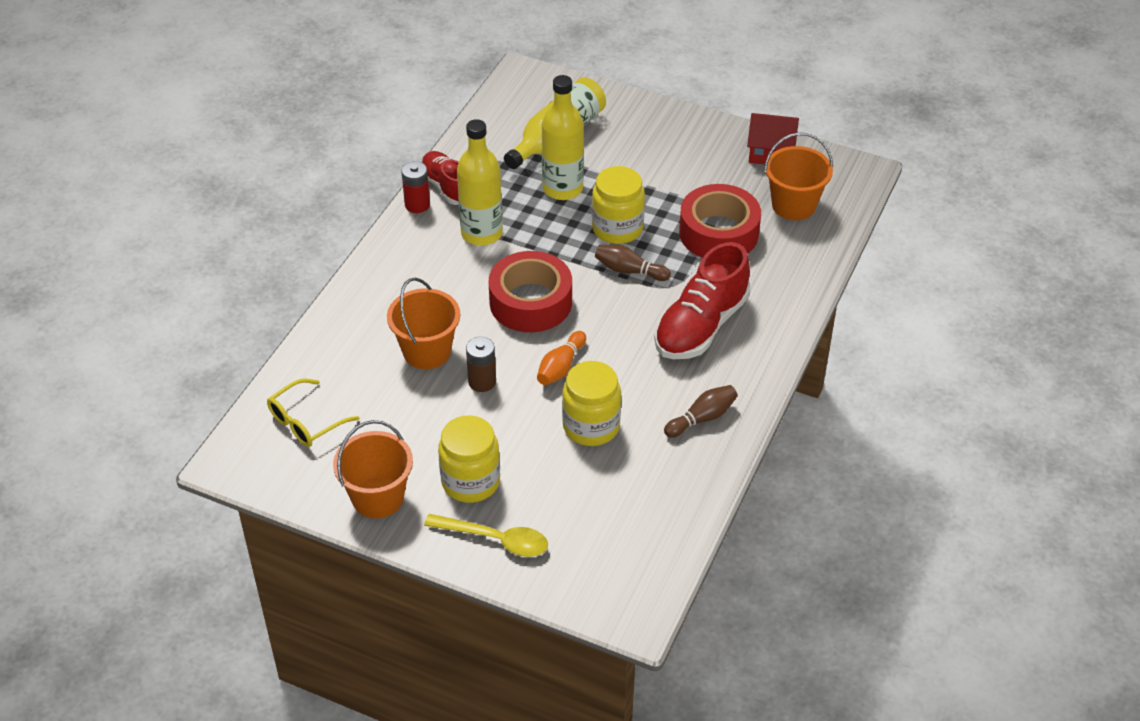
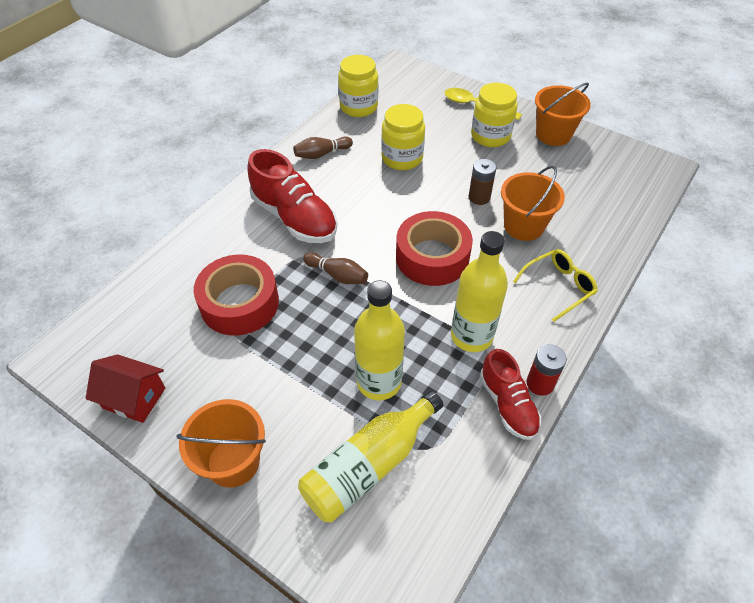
camera: 170 degrees left, 5 degrees up
(306, 421) = (613, 186): yellow glasses -> yellow glasses (558, 287)
(561, 367) = (416, 200): orange bowling pin -> none
(617, 228) = (335, 322): yellow jar -> yellow jar (358, 107)
(701, 326) = (295, 218): red shoe -> red shoe turned 90 degrees clockwise
(793, 205) = (151, 324): orange bucket -> orange bucket (233, 462)

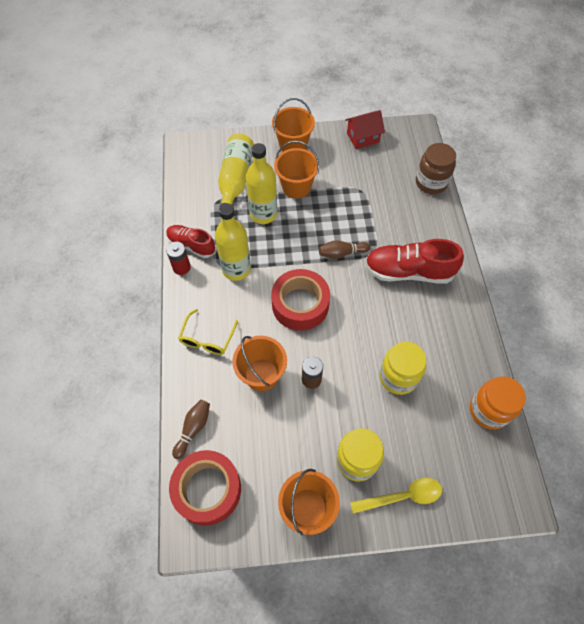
camera: 140 degrees right, 10 degrees up
(150, 281) = (431, 183): none -> brown jar
(239, 303) = (373, 203): red tape -> red tape (207, 489)
(300, 390) = (296, 187): none -> orange bucket
(321, 154) = (455, 336): brown bowling pin -> brown bowling pin (193, 429)
(358, 107) = (488, 410): yellow jar -> orange jar

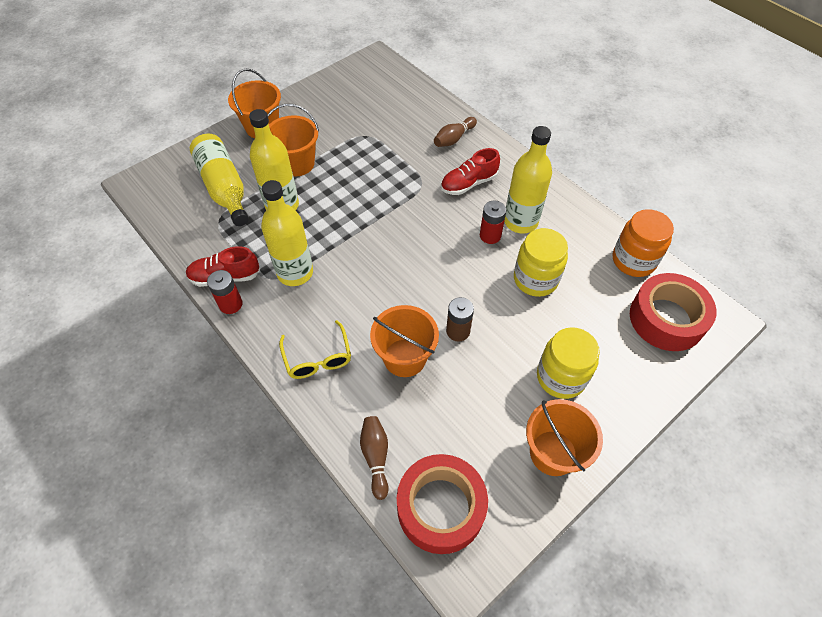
camera: 35 degrees left, 5 degrees down
(300, 304) = (390, 269): red tape -> red tape (666, 319)
(341, 253) = (392, 200): brown bowling pin -> brown bowling pin (454, 138)
(363, 138) = (329, 89): red house -> none
(391, 322) = (490, 235): none -> red battery
(402, 496) = (626, 382): yellow spoon -> none
(408, 272) = (468, 183): red shoe -> red shoe, size x0.63
(424, 325) = (520, 222): none -> yellow bottle
(431, 183) = (426, 98): brown jar -> none

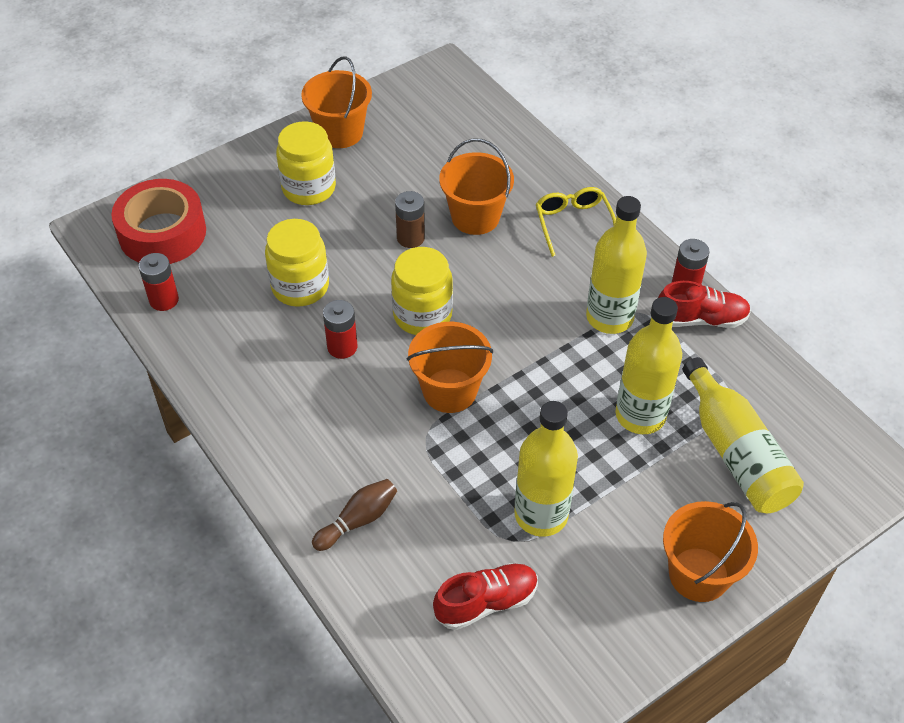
camera: 175 degrees left, 5 degrees down
(297, 163) = (626, 490): orange bucket -> orange bucket (449, 390)
(376, 457) = (511, 141): brown bowling pin -> none
(437, 263) = (422, 315): none -> yellow jar
(440, 507) = (454, 105): red tape -> none
(468, 183) = (353, 430): red shoe -> red shoe (486, 602)
(520, 222) = (293, 363): yellow bottle -> yellow bottle (541, 515)
(633, 260) = (164, 300): orange jar -> red battery

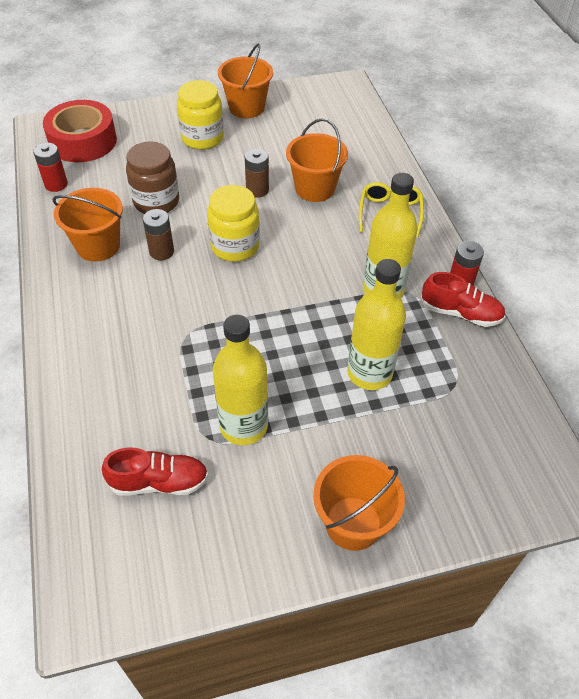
camera: 20 degrees right, 0 degrees up
(300, 286) = (156, 201): yellow jar -> brown jar
(342, 347) = (161, 252): red battery -> brown battery
(358, 520) = (97, 382): brown bowling pin -> none
(449, 390) = (224, 307): orange bucket -> orange bucket (98, 246)
(736, 453) = (438, 430): yellow bottle -> none

